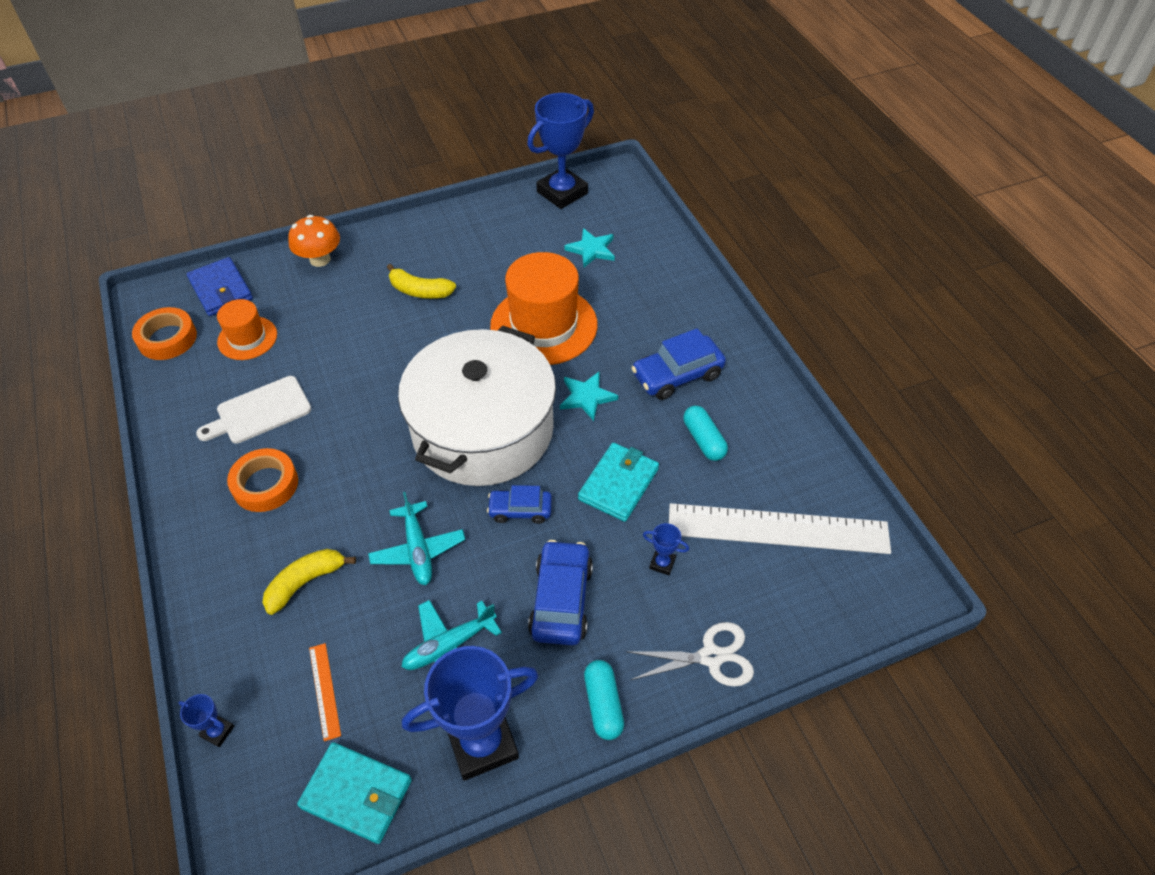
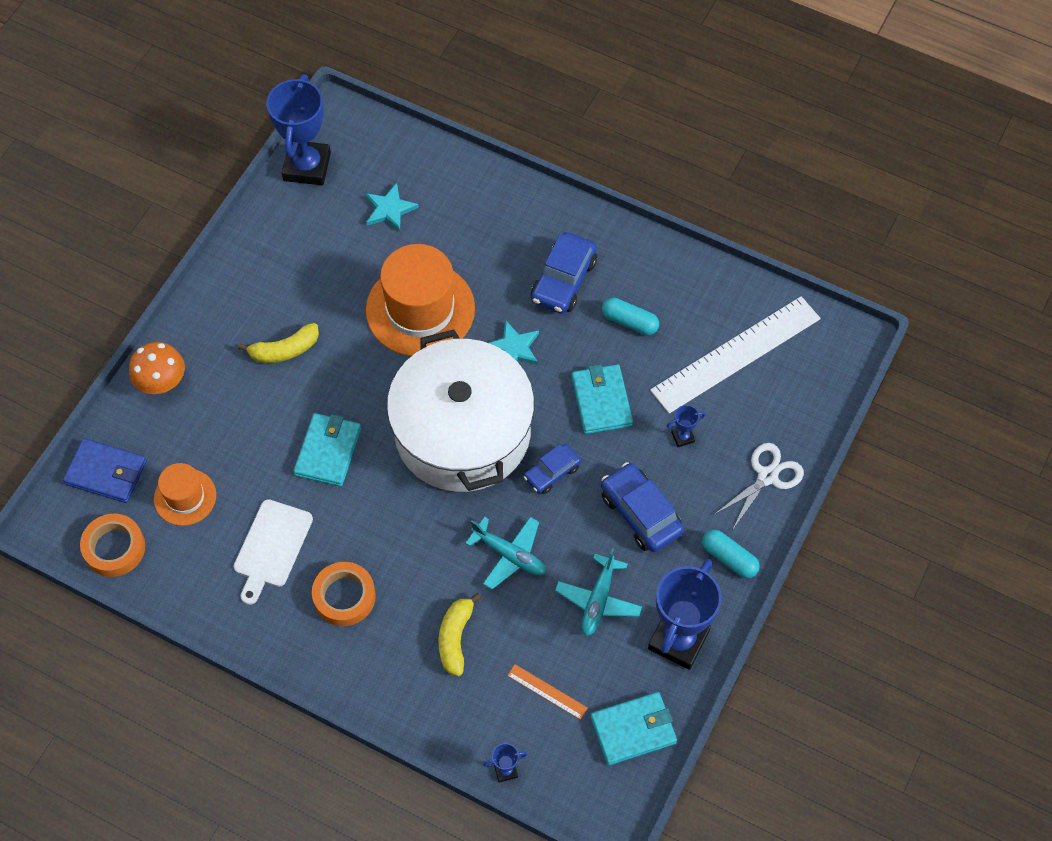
camera: 40 degrees left, 10 degrees up
(372, 375) = (328, 451): none -> turquoise wallet

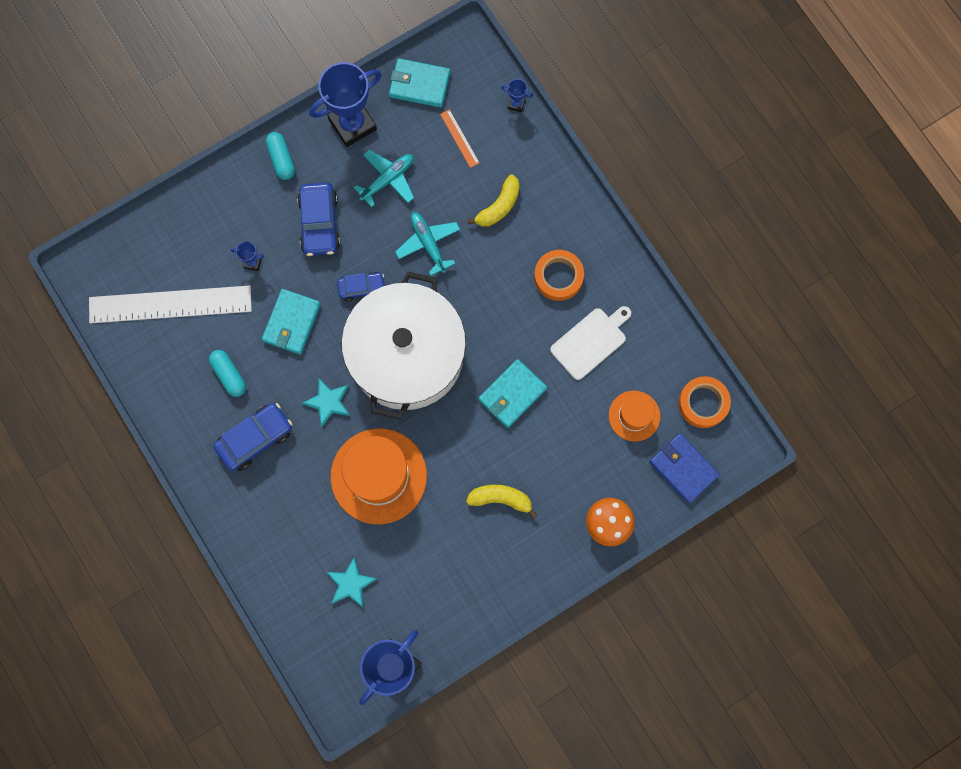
camera: 150 degrees left, 15 degrees up
(767, 476) = (215, 201): white scissors -> none

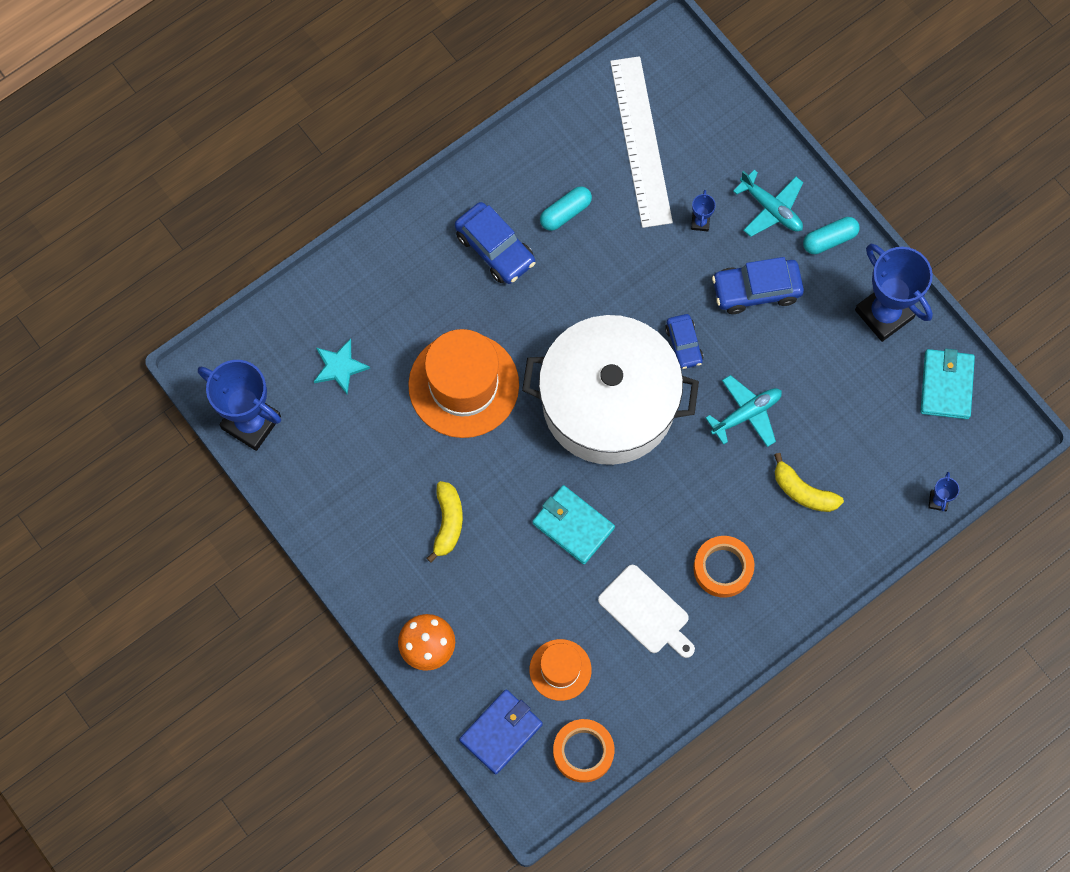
camera: 85 degrees right, 5 degrees down
(291, 323) = (633, 272): turquoise wallet -> none
(328, 402) = (544, 322): turquoise star -> none
(388, 179) = (820, 361): turquoise plane -> turquoise plane (771, 208)
(459, 138) = (884, 438): orange ruler -> none

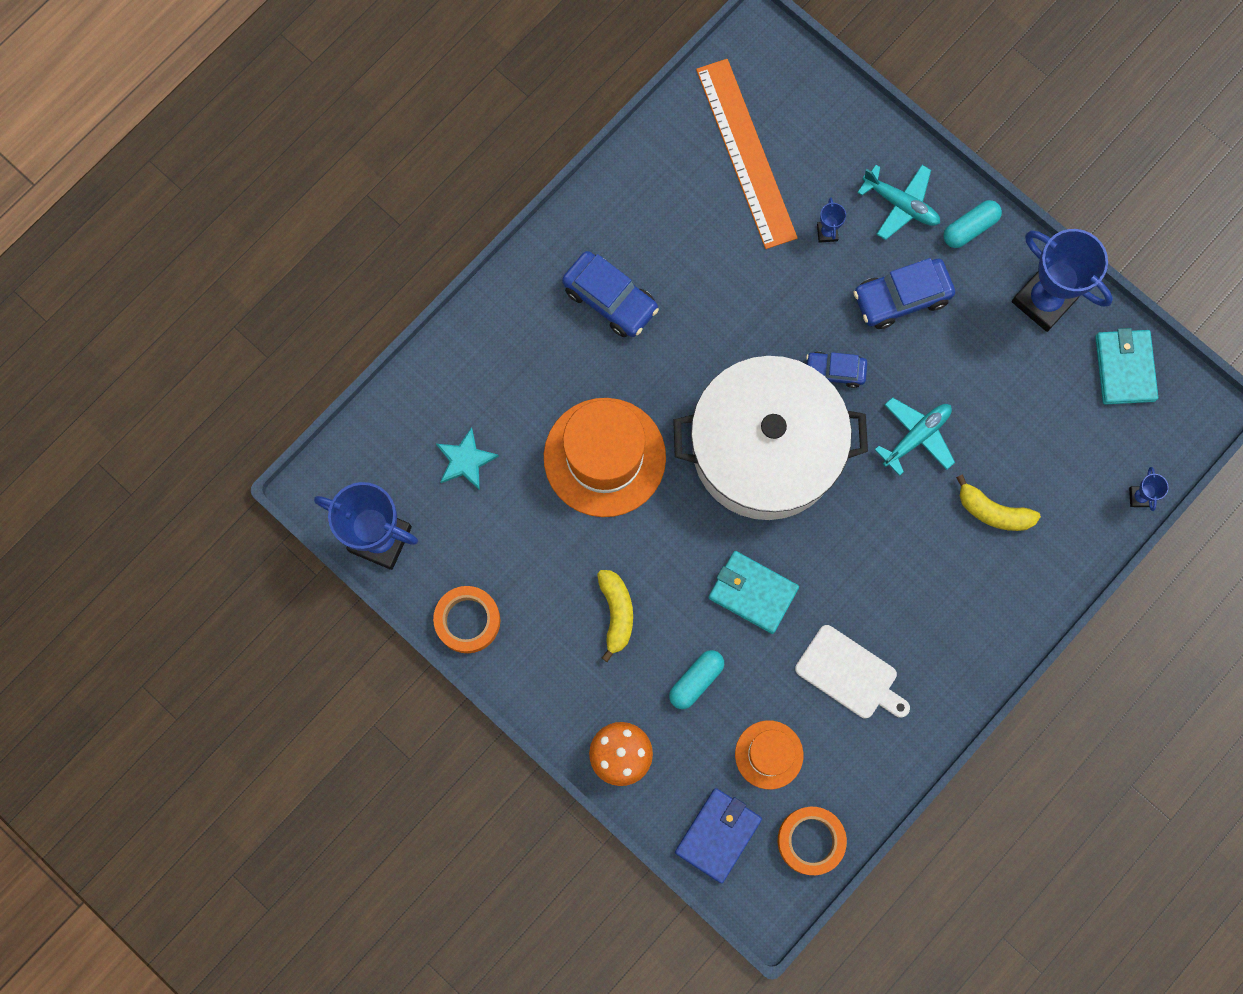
camera: 10 degrees left, 5 degrees up
(565, 212) = (679, 246): turquoise capsule -> turquoise capsule (696, 680)
(641, 141) = (746, 153): white ruler -> orange ruler
(683, 344) = (834, 371): blue car -> blue car turned 120 degrees clockwise
(723, 568) = (923, 611): orange tape -> orange tape (467, 620)

